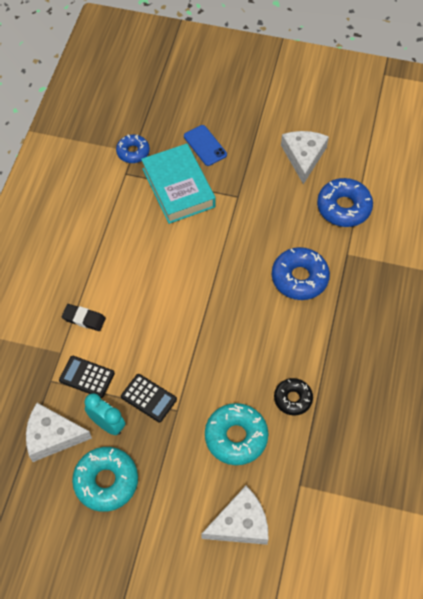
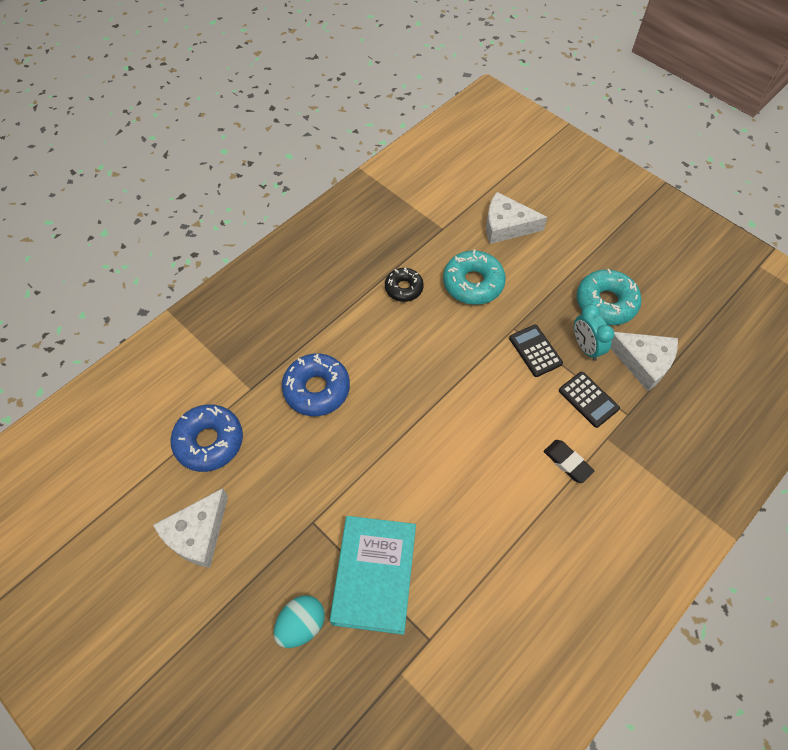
camera: 150 degrees left, 0 degrees up
(133, 152) = (401, 672): blue donut -> none
(205, 145) = (301, 624): blue phone -> turquoise egg

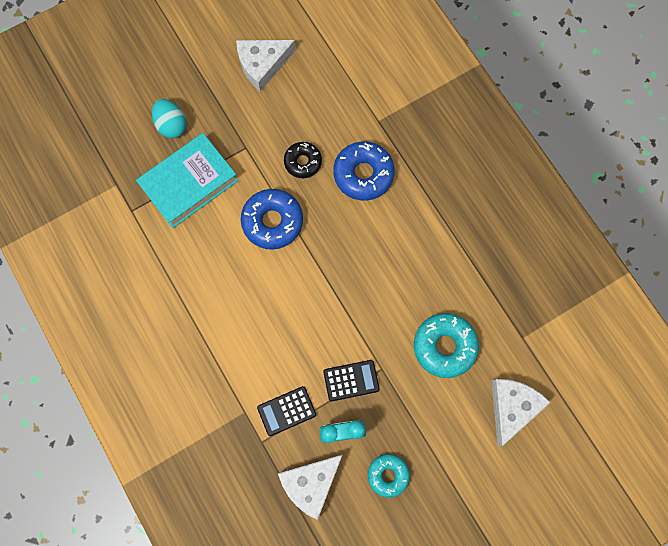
camera: 105 degrees right, 15 degrees up
(197, 533) = (262, 65): white cheese -> white cheese turned 75 degrees counterclockwise
(209, 441) = (337, 82): blue donut -> blue donut (272, 221)
(374, 576) = (189, 183): turquoise book -> turquoise book turned 60 degrees counterclockwise
(404, 288) = (454, 277): black donut -> black donut (303, 162)
(567, 462) = (233, 367): black eraser -> none
(606, 303) = (388, 475): turquoise donut -> turquoise donut, size x0.63

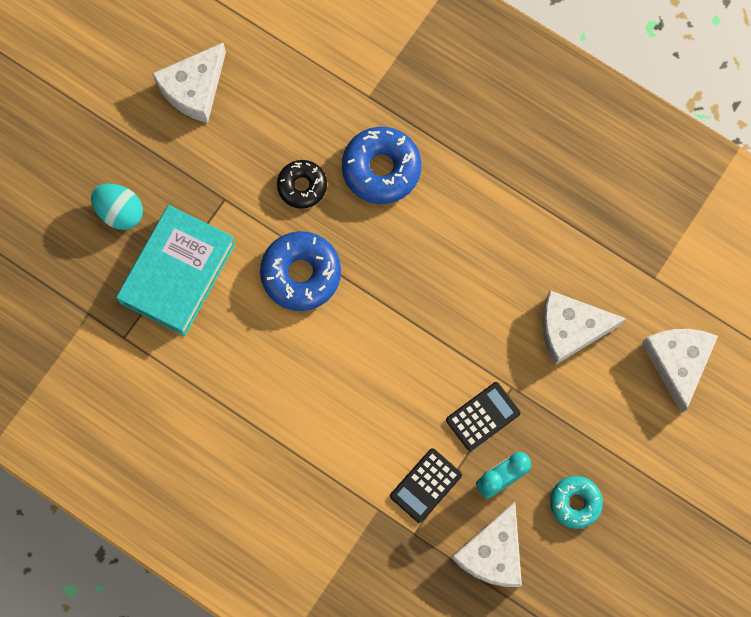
camera: 25 degrees left, 0 degrees up
(444, 346) = (571, 328): turquoise donut -> white cheese

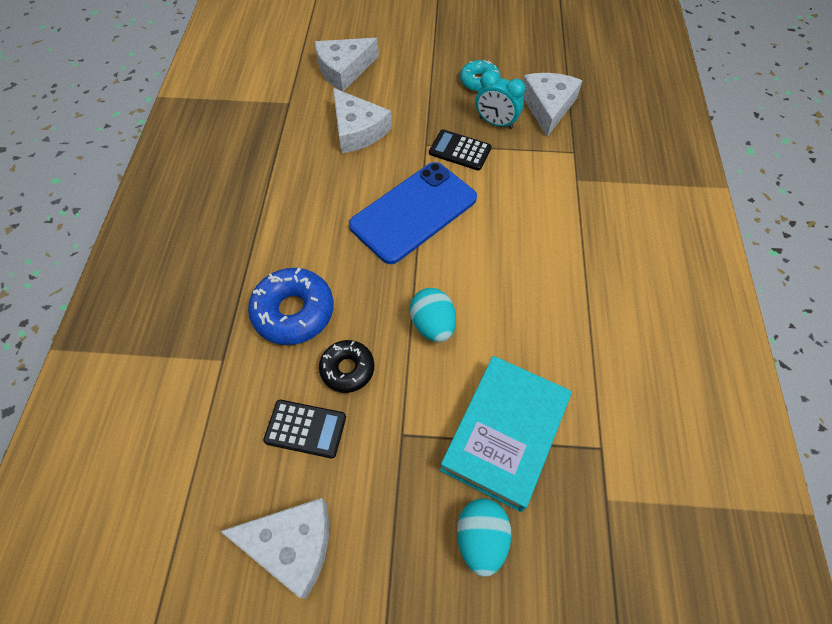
camera: 120 degrees left, 15 degrees down
(178, 273) = (504, 434): turquoise book -> turquoise book turned 60 degrees counterclockwise
(301, 274) = (432, 325): blue donut -> turquoise egg
(425, 485) = (535, 160): black calculator -> black calculator (305, 429)
(429, 325) = (413, 212): none -> blue phone
(492, 553) = (548, 107): white cheese -> white cheese turned 75 degrees counterclockwise

